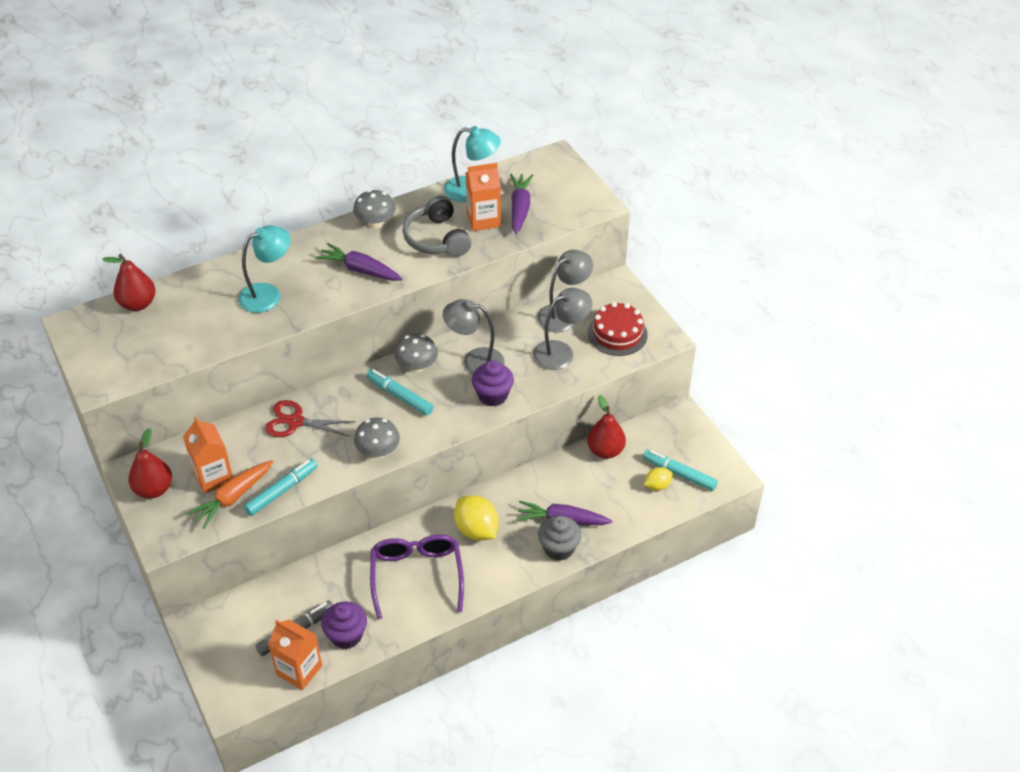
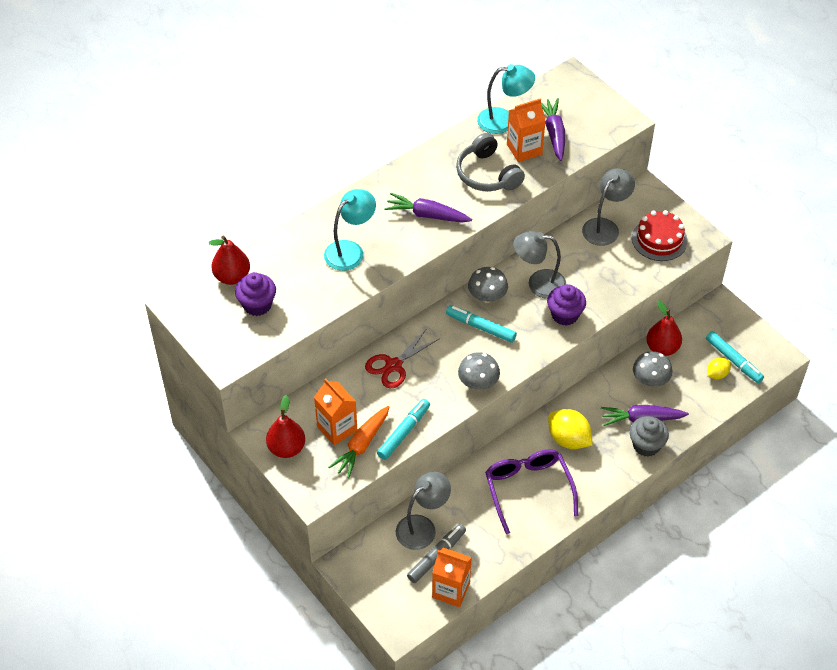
camera: 10 degrees left, 5 degrees up
(295, 422) = (394, 365): red scissors -> red scissors turned 45 degrees counterclockwise
(346, 635) = (482, 553): purple cupcake -> purple cupcake (257, 305)
(375, 223) = (425, 165): grey mushroom -> grey mushroom (650, 380)
(561, 352) = (613, 264): grey lamp -> grey lamp (422, 527)
(679, 474) = (733, 360): turquoise marker -> turquoise marker turned 150 degrees counterclockwise

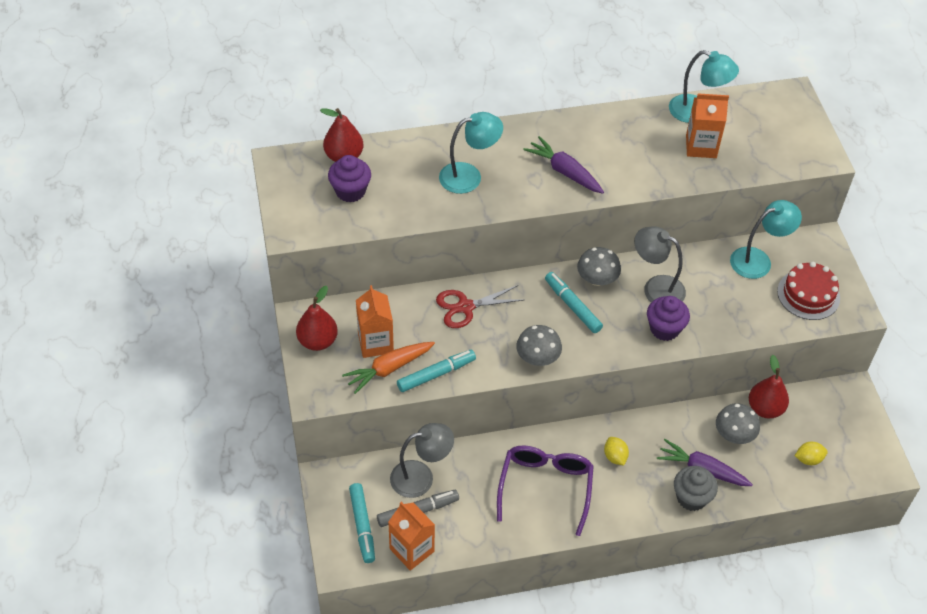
camera: 25 degrees right, 0 degrees up
(487, 174) = (648, 156): grey headphones -> none
(554, 133) = (741, 142): purple carrot -> none
(568, 439) = (615, 457): yellow lemon -> yellow lemon, size x0.57
(605, 227) = (758, 260): grey lamp -> turquoise lamp
(733, 360) = (834, 453): turquoise marker -> turquoise marker (362, 525)

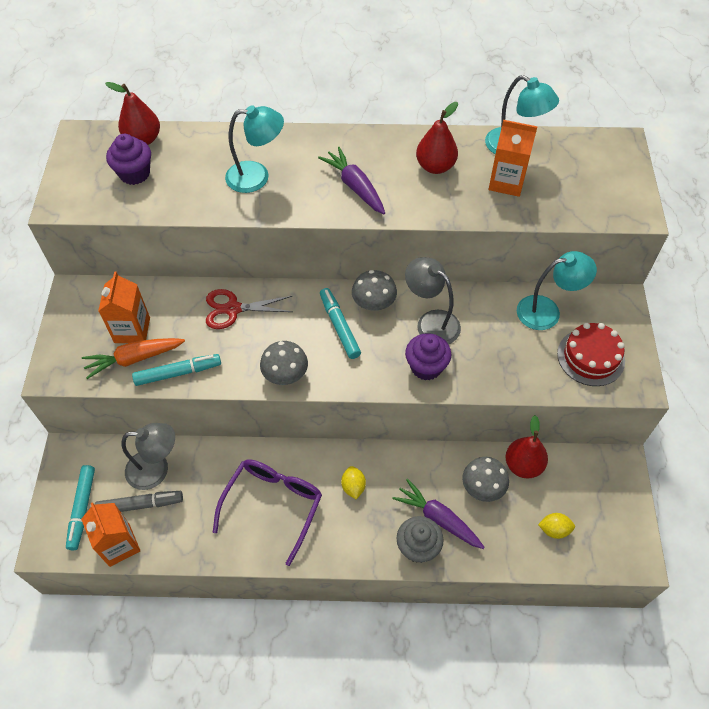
camera: 15 degrees right, 5 degrees up
(317, 341) = (78, 318): red pear -> red pear (435, 166)

